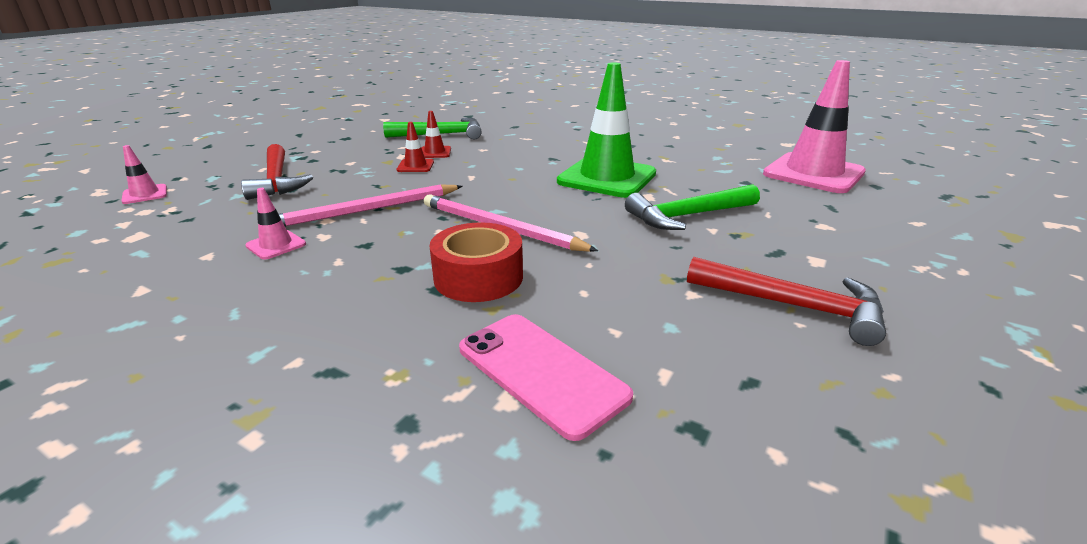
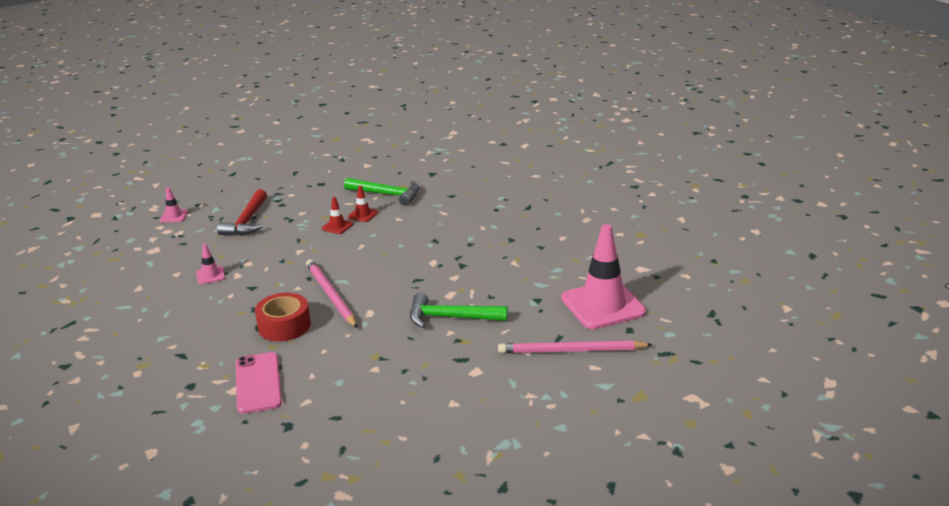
camera: 30 degrees right, 0 degrees up
(365, 210) = (273, 261): pink pencil -> pink pencil (571, 350)
(607, 178) = (446, 270): green traffic cone -> none
(793, 306) = (414, 392): red hammer -> none

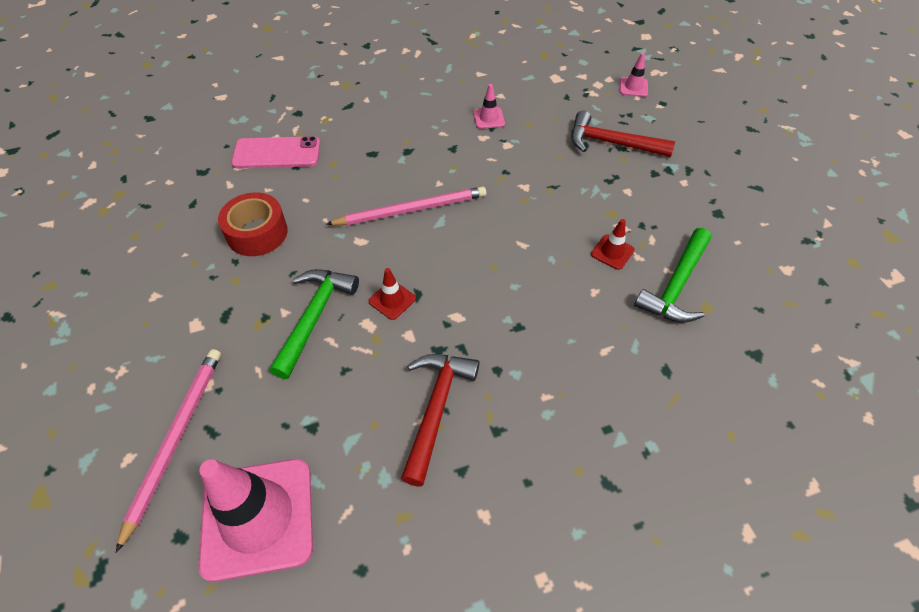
camera: 100 degrees right, 25 degrees up
(284, 326) = (365, 171): red tape -> red tape (257, 233)
(337, 226) = (582, 224): red traffic cone -> red traffic cone (392, 300)
(505, 259) = (436, 409): none -> red hammer

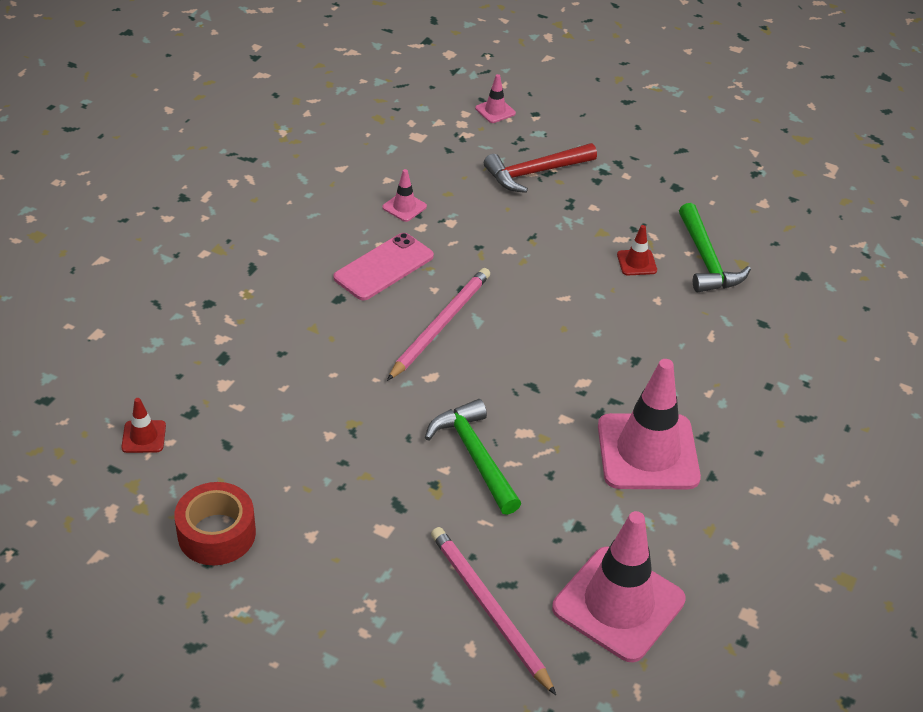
camera: 45 degrees left, 10 degrees down
(257, 233) = (329, 428): red tape -> red tape (216, 533)
(277, 153) = (244, 352): pink phone -> pink phone (384, 267)
(392, 300) = (519, 403): red traffic cone -> red traffic cone (144, 437)
(436, 409) = (647, 452): red hammer -> pink traffic cone

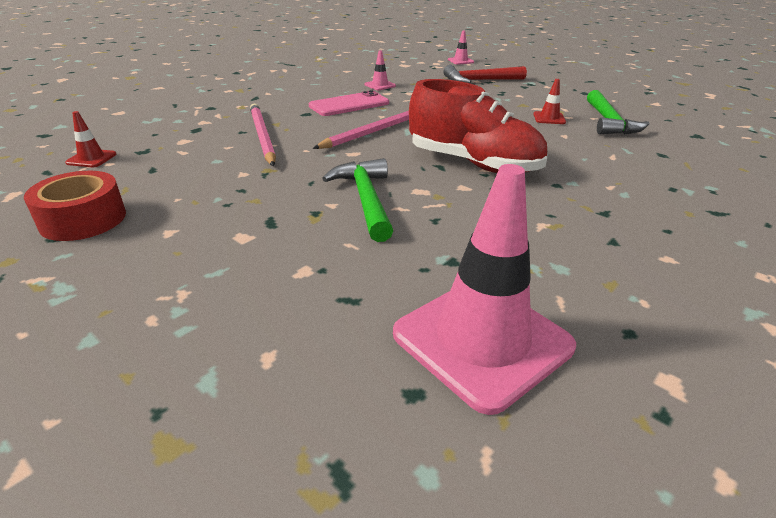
camera: 15 degrees right, 10 degrees down
(489, 609) = (314, 320): pink pencil -> pink pencil (262, 136)
(566, 375) = (473, 164): none -> red shoe
(647, 452) = (543, 216): pink traffic cone -> none

